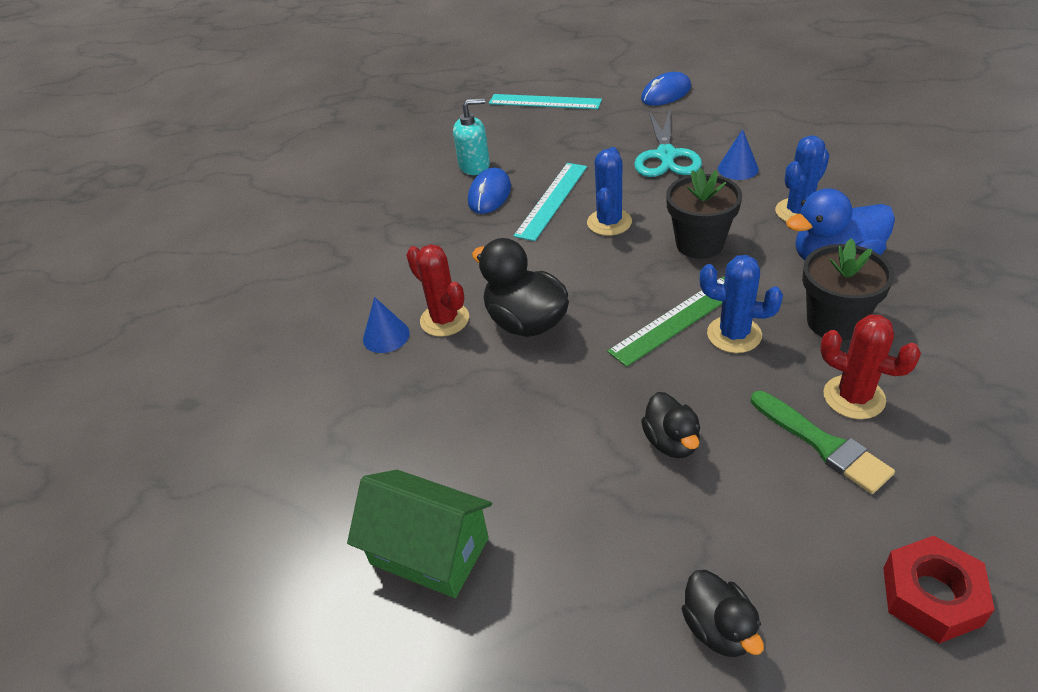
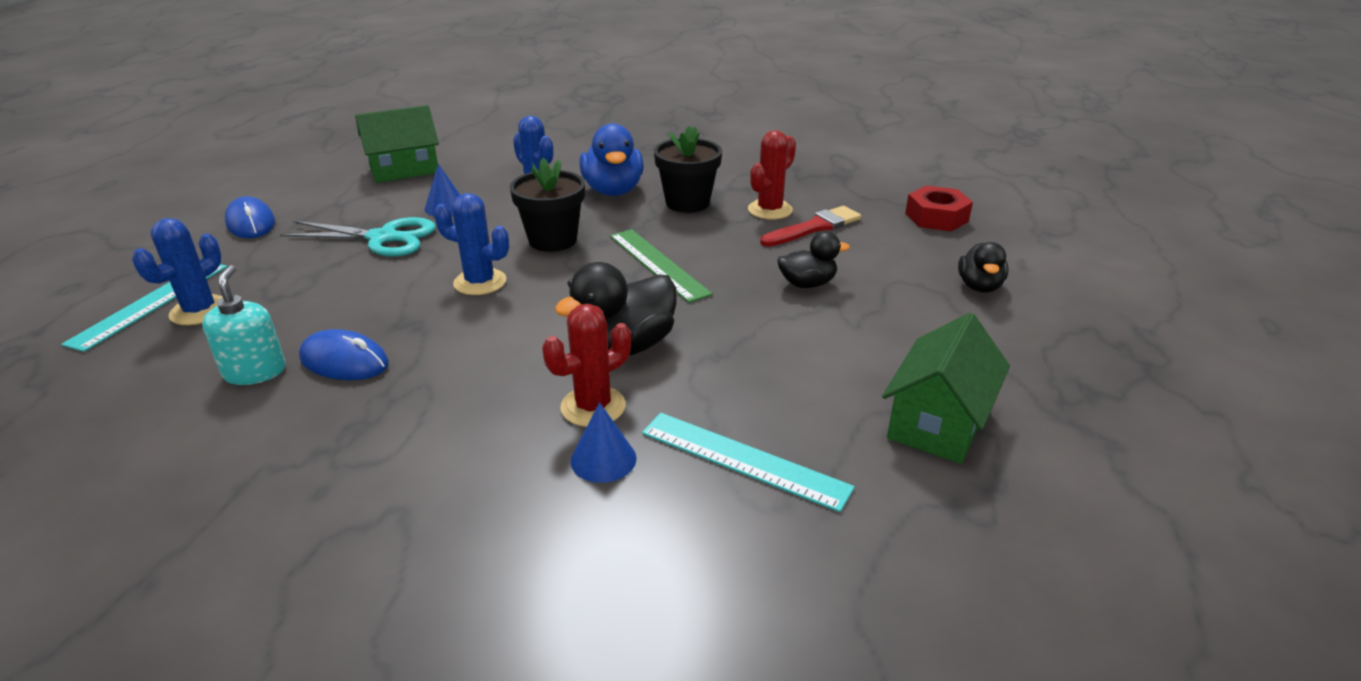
camera: 90 degrees left, 10 degrees down
(552, 200) = (403, 314): turquoise ruler -> turquoise ruler (744, 459)
(719, 628) = (979, 286): black duck -> black duck turned 120 degrees clockwise
(734, 335) = (687, 242): blue cactus -> blue cactus (200, 311)
(805, 125) = (404, 169): none -> green house
(823, 444) = (814, 227): green brush -> red brush

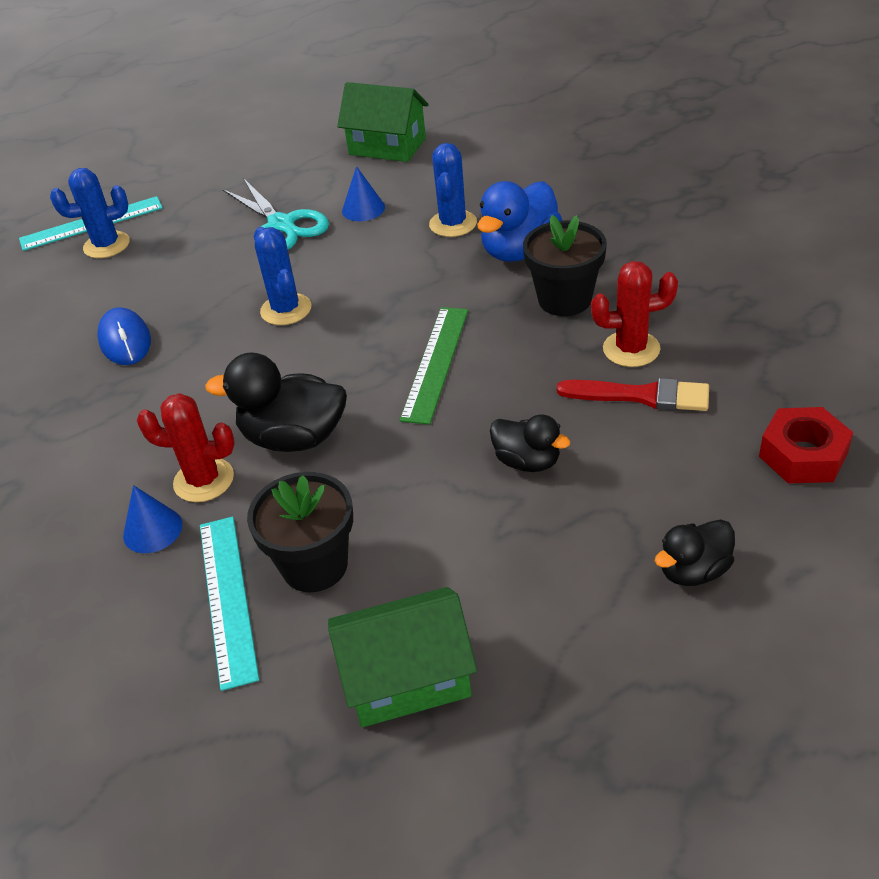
camera: 50 degrees right, 10 degrees up
(251, 223) = (222, 166): blue mouse -> none
(255, 372) = (75, 320): turquoise soap dispenser -> none
(553, 240) = (392, 289): black flower pot -> black flower pot (315, 565)

